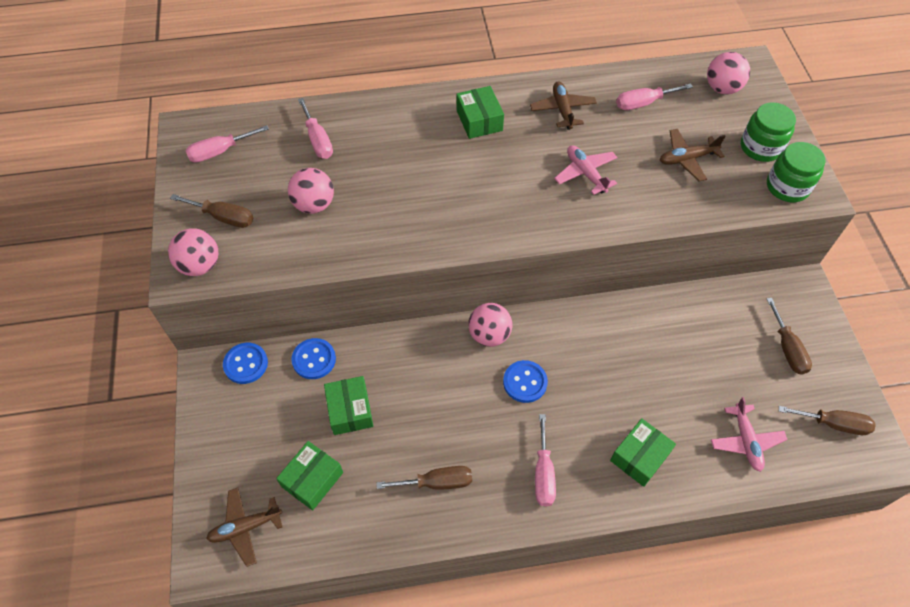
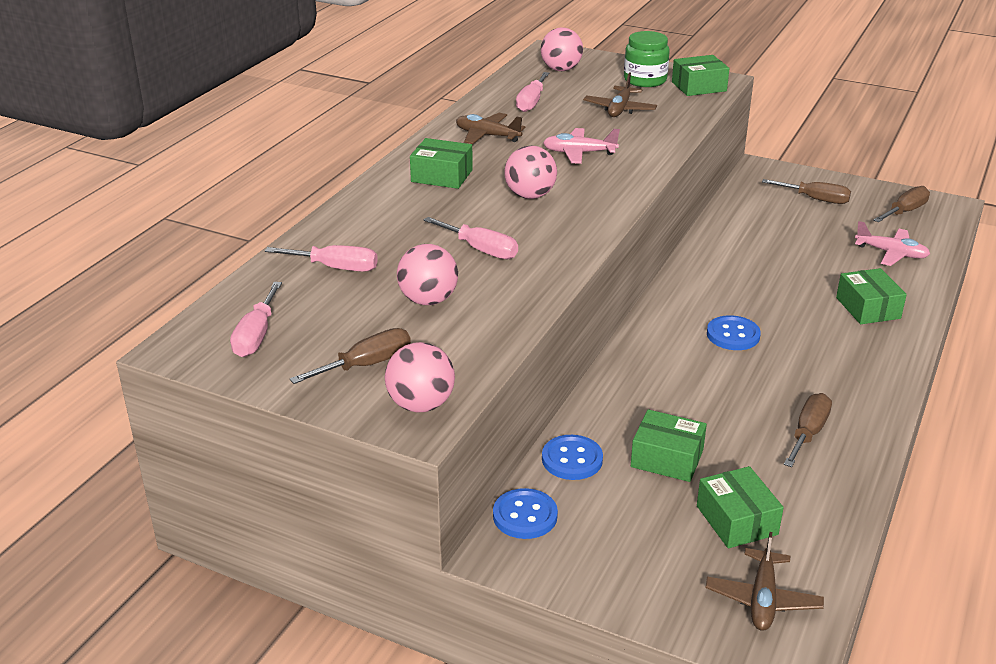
camera: 55 degrees left, 25 degrees down
(489, 335) = (656, 333): pink ball -> pink ball (530, 195)
(543, 473) = (846, 365): pink screwdriver -> pink screwdriver (481, 250)
(787, 187) = (699, 86): green jar -> green box

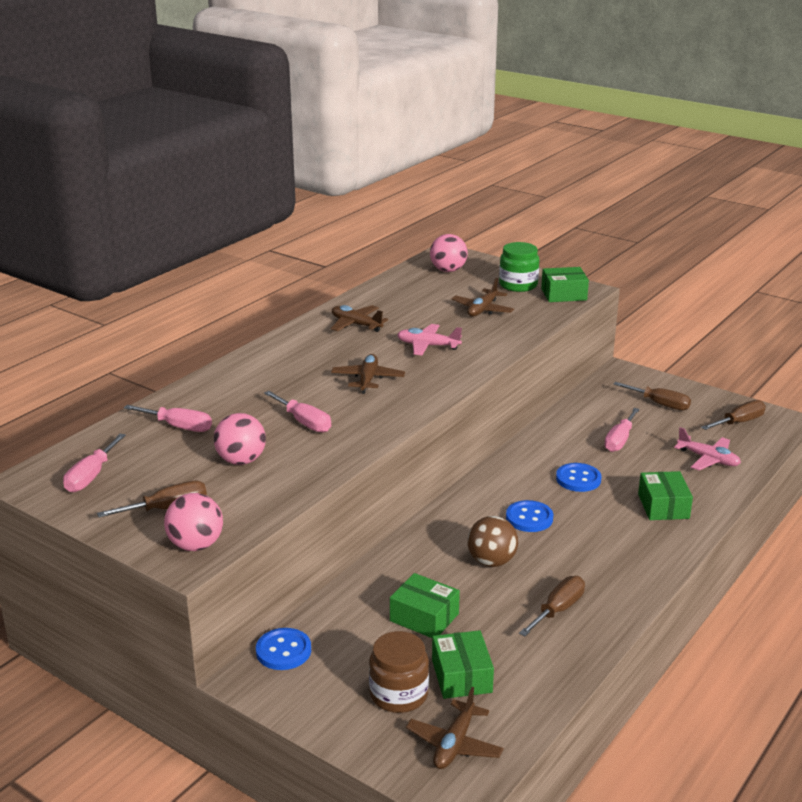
camera: 10 degrees right, 5 degrees down
(442, 176) = (301, 356): green box -> none
(530, 195) = (368, 379): pink ball -> brown plane
(531, 102) = (408, 298): pink screwdriver -> pink screwdriver (619, 440)
(572, 459) = (342, 609): blue button -> blue button (578, 479)
(676, 550) = (399, 694): none -> brown jar
(713, 387) = (491, 561): none -> brown ball

